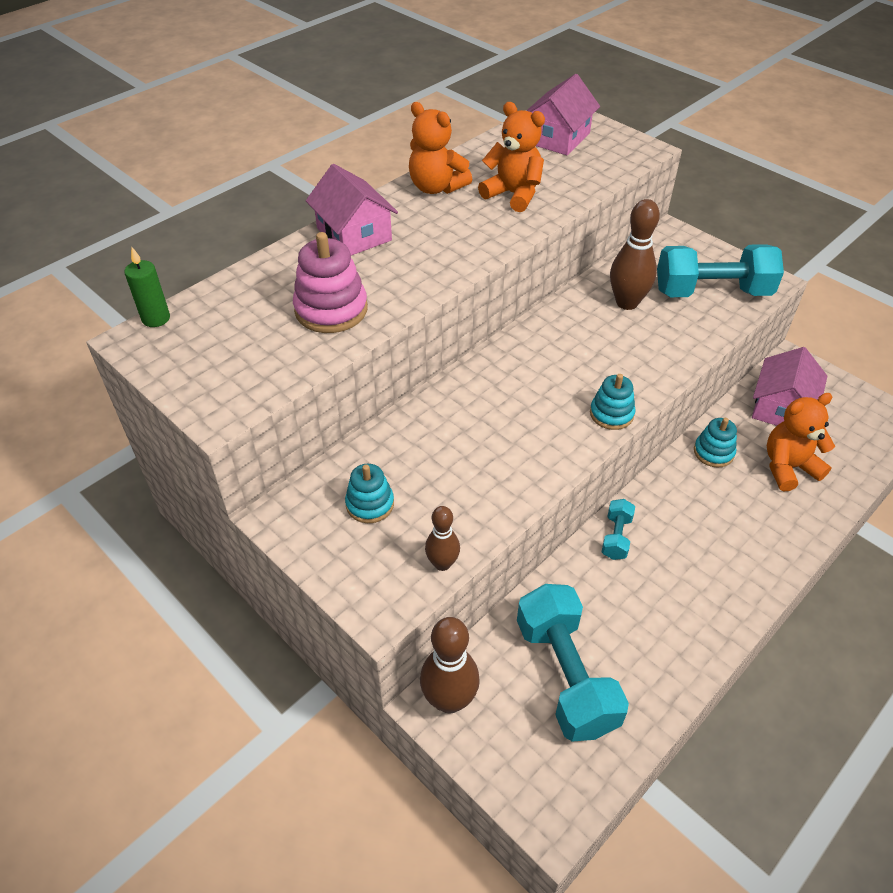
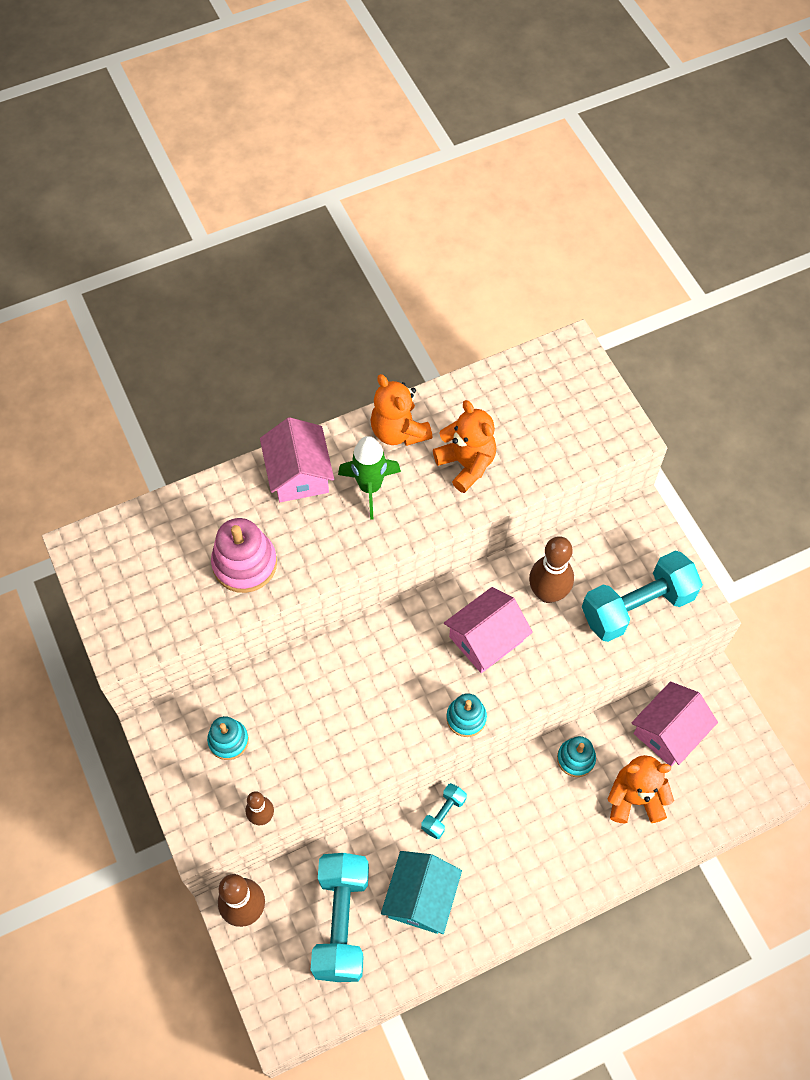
camera: 20 degrees right, 15 degrees up
(156, 318) = (101, 527): green candle -> none
(431, 228) = (370, 487): none -> green rocket
(557, 138) = (550, 392): pink house -> pink house (486, 639)
(638, 621) = (421, 897): none -> turquoise house
(712, 292) = (637, 606): turquoise dumbbell -> turquoise dumbbell turned 45 degrees counterclockwise

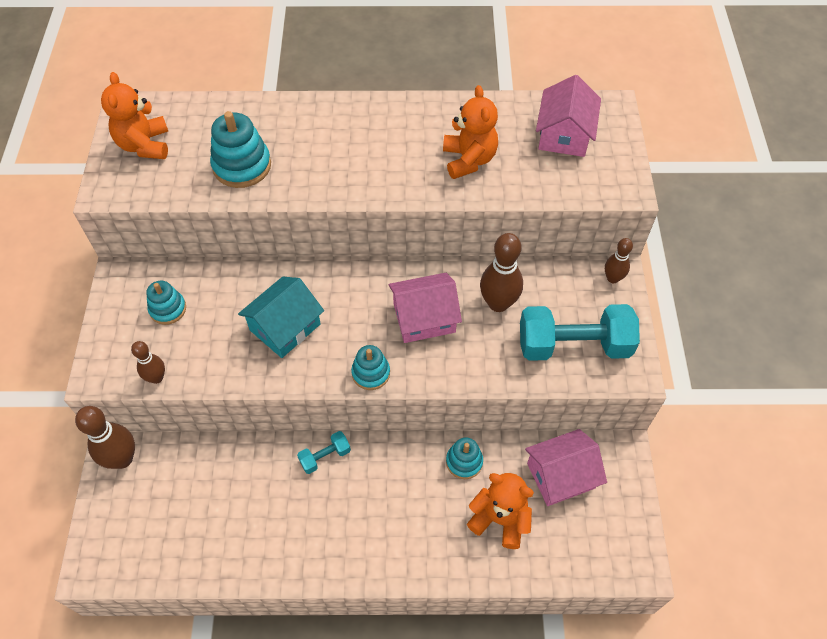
camera: 25 degrees right, 5 degrees down
(245, 564) = (242, 166): pink stacking toy -> turquoise stacking toy
(298, 473) = (326, 118): pink house -> pink house (564, 134)
(341, 922) = (191, 505): turquoise dumbbell -> none
(370, 487) = (377, 148): green rocket -> none
(398, 431) = (426, 117): orange teddy bear -> orange teddy bear (144, 145)
(421, 897) = (267, 516): turquoise house -> turquoise house (285, 327)
(640, 521) = (612, 278): none -> brown bowling pin

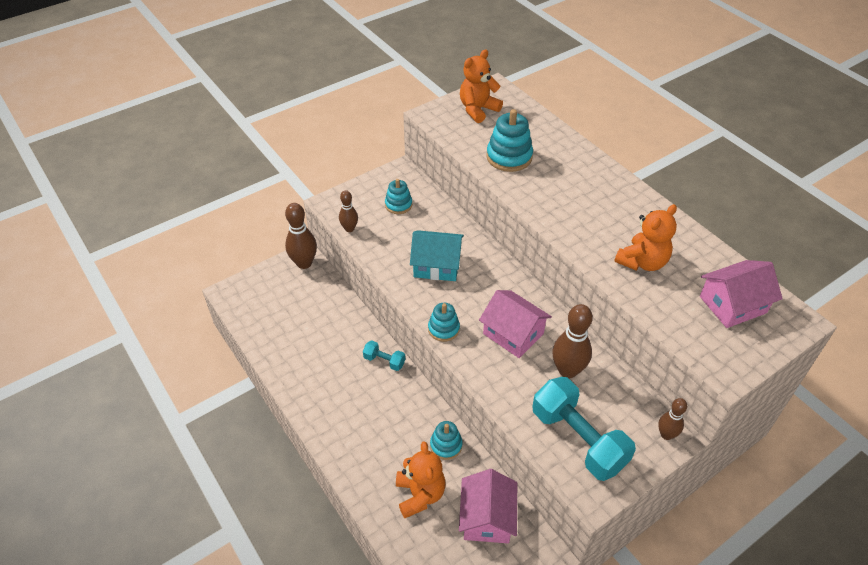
camera: 55 degrees right, 10 degrees down
(561, 475) = (487, 517): pink house -> pink house turned 60 degrees clockwise

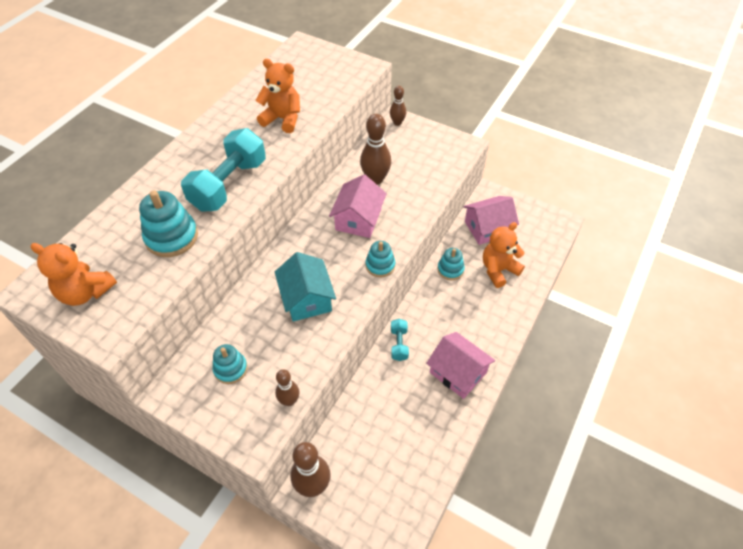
camera: 115 degrees left, 5 degrees up
(578, 439) = (430, 160): turquoise dumbbell -> turquoise dumbbell (229, 184)
(732, 304) = (303, 71): pink house -> pink house (458, 372)

